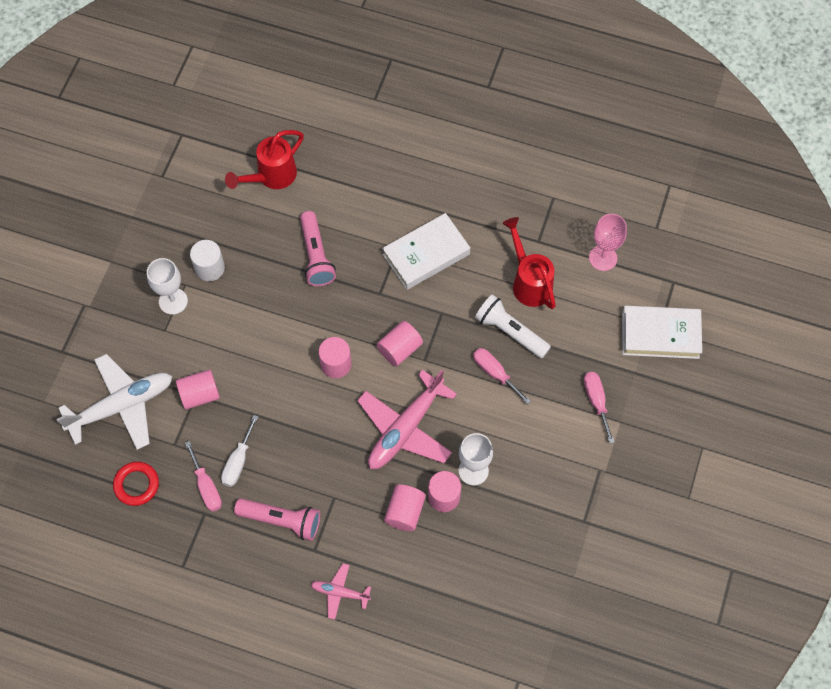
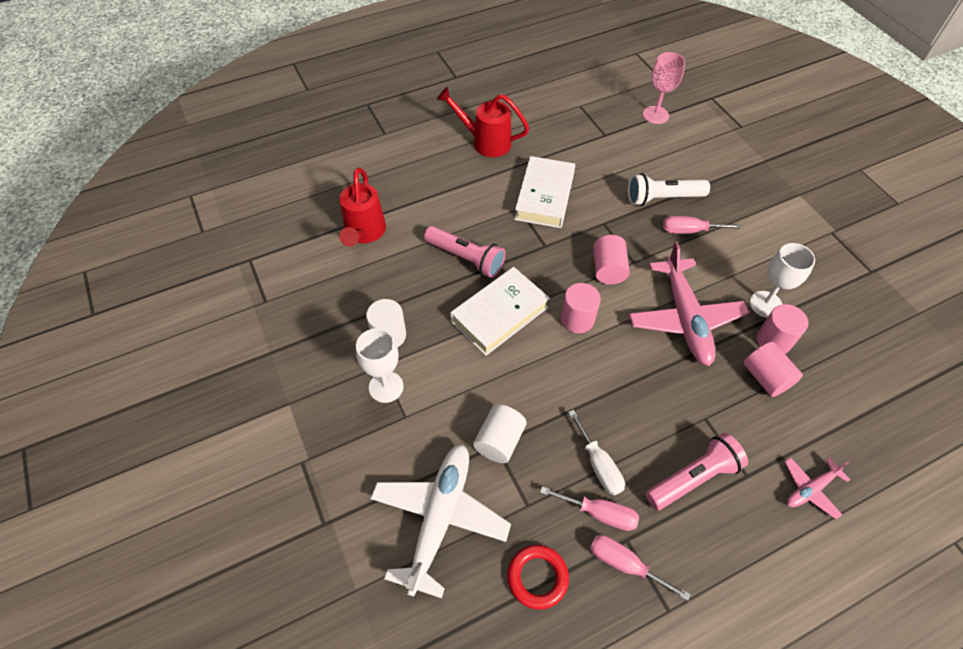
camera: 45 degrees left, 10 degrees down
(200, 395) = (499, 441): pink cylinder -> white cylinder
(529, 281) = (632, 161): red watering can -> red watering can (485, 142)
(596, 401) = (770, 195): pink screwdriver -> pink screwdriver (624, 564)
(660, 334) = (747, 129): white book -> white book (499, 314)

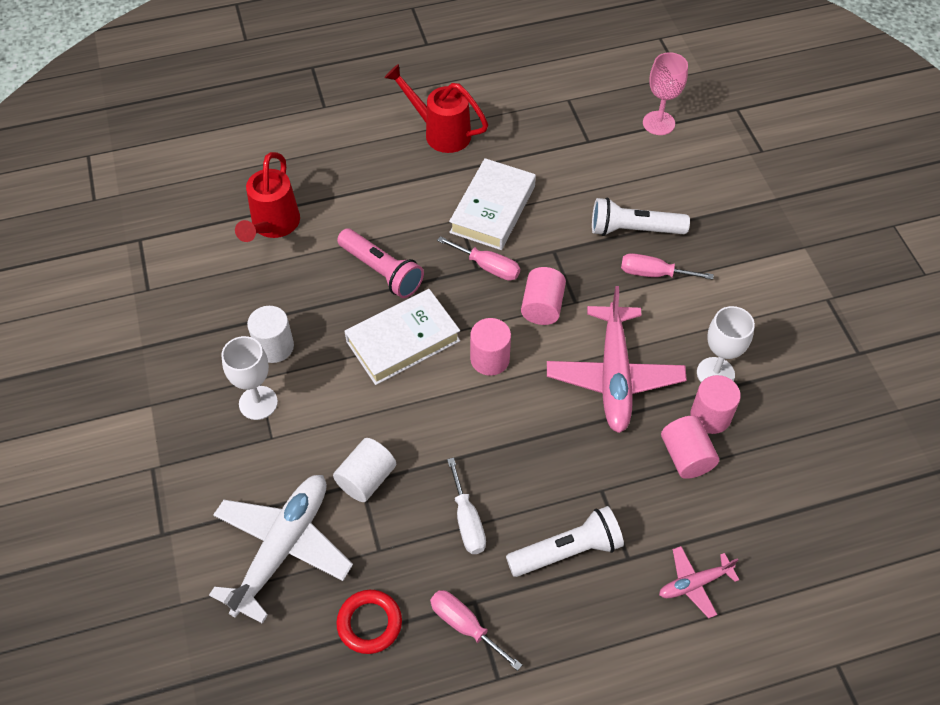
camera: 10 degrees right, 0 degrees up
(599, 513) = (453, 571): pink screwdriver -> pink screwdriver (488, 267)
(693, 478) = (567, 551): pink flashlight -> white flashlight

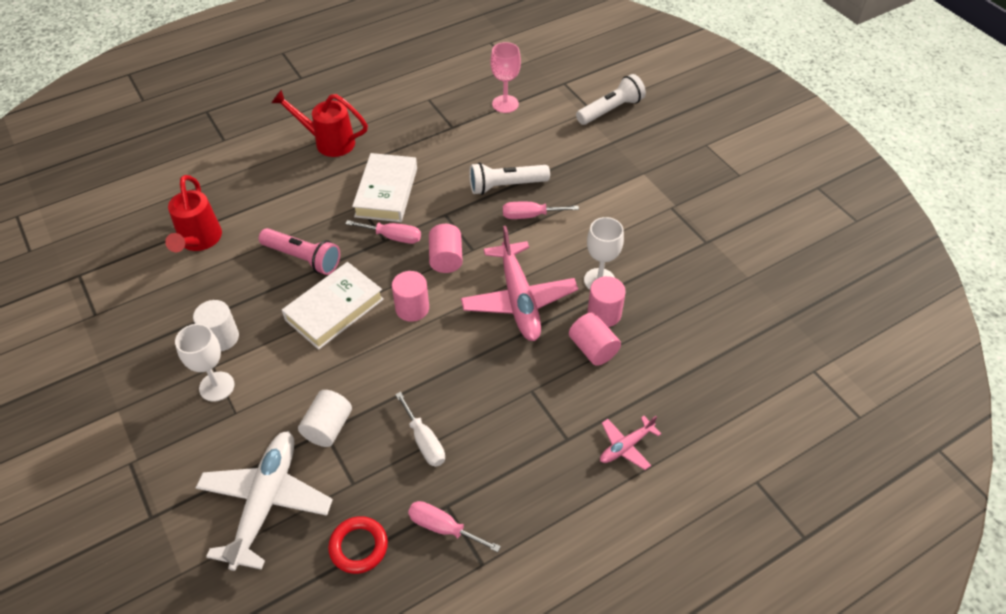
camera: 15 degrees left, 5 degrees down
(567, 551) = (515, 445): white flashlight -> white flashlight (611, 110)

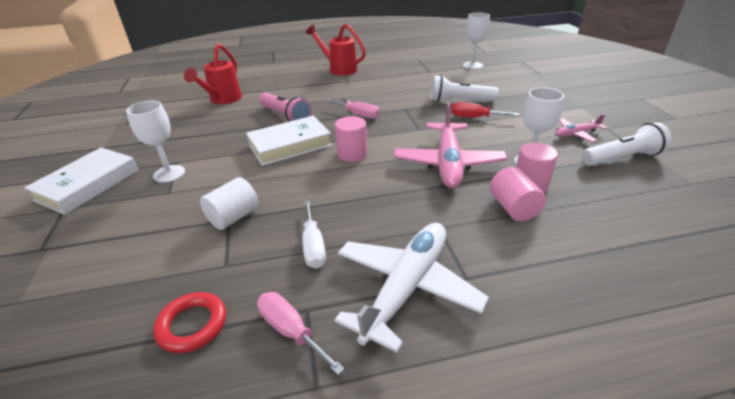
camera: 20 degrees right, 15 degrees down
(221, 337) = (196, 147): white cylinder -> none
(265, 502) = (139, 261): white plane -> white plane (406, 287)
(386, 192) = (366, 94): white book -> white book (88, 185)
(446, 259) = (394, 131): pink cylinder -> none
(505, 104) = (473, 65): pink goblet -> white goblet
(530, 216) = (475, 117): pink screwdriver -> red screwdriver
(611, 110) = (556, 75): white flashlight -> white flashlight (622, 158)
(626, 446) = (537, 301): pink plane -> pink plane (576, 134)

